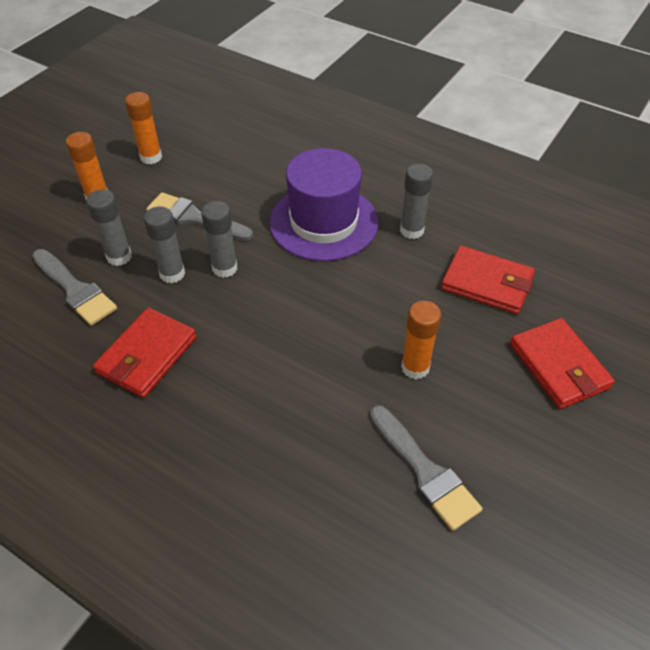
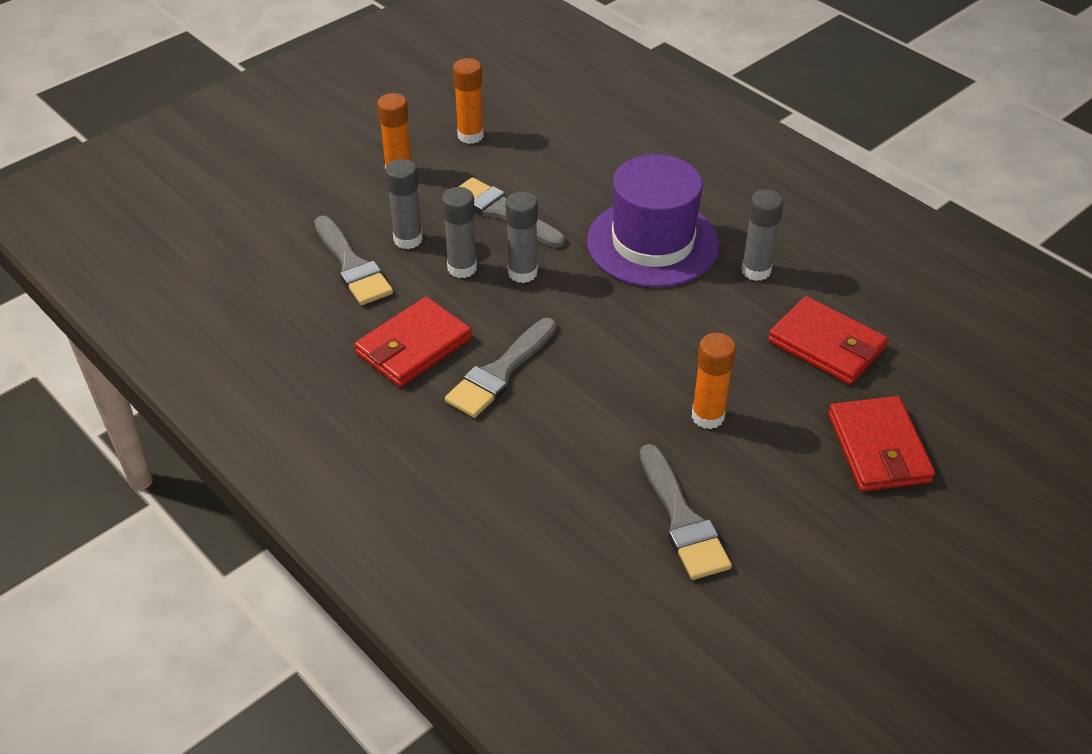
camera: 15 degrees right, 5 degrees down
(229, 364) = (500, 372): none -> grey brush

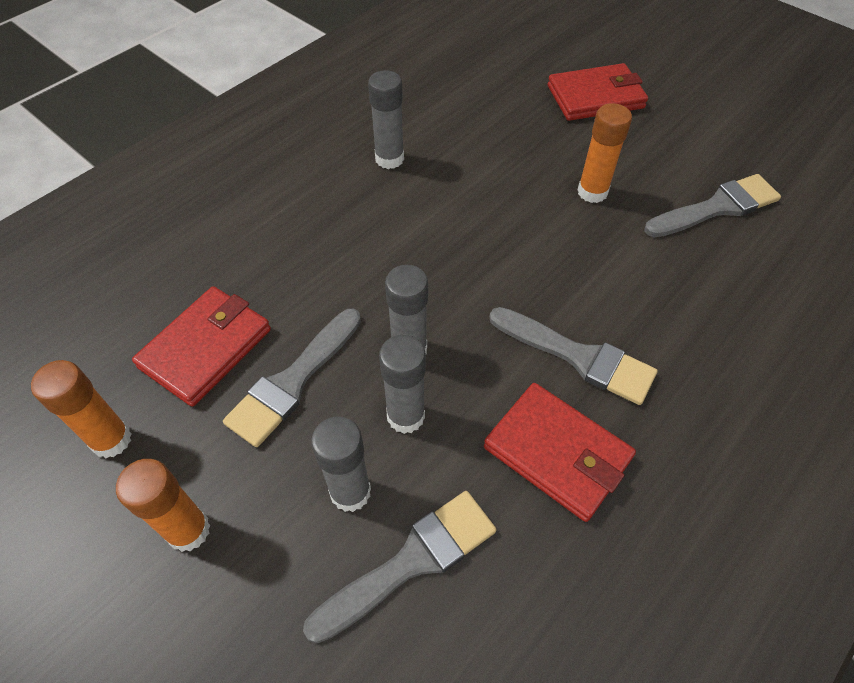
camera: 95 degrees left, 10 degrees up
(652, 243) = (350, 234): purple hat -> none
(826, 345) = (484, 119): red wallet -> red wallet (206, 348)

